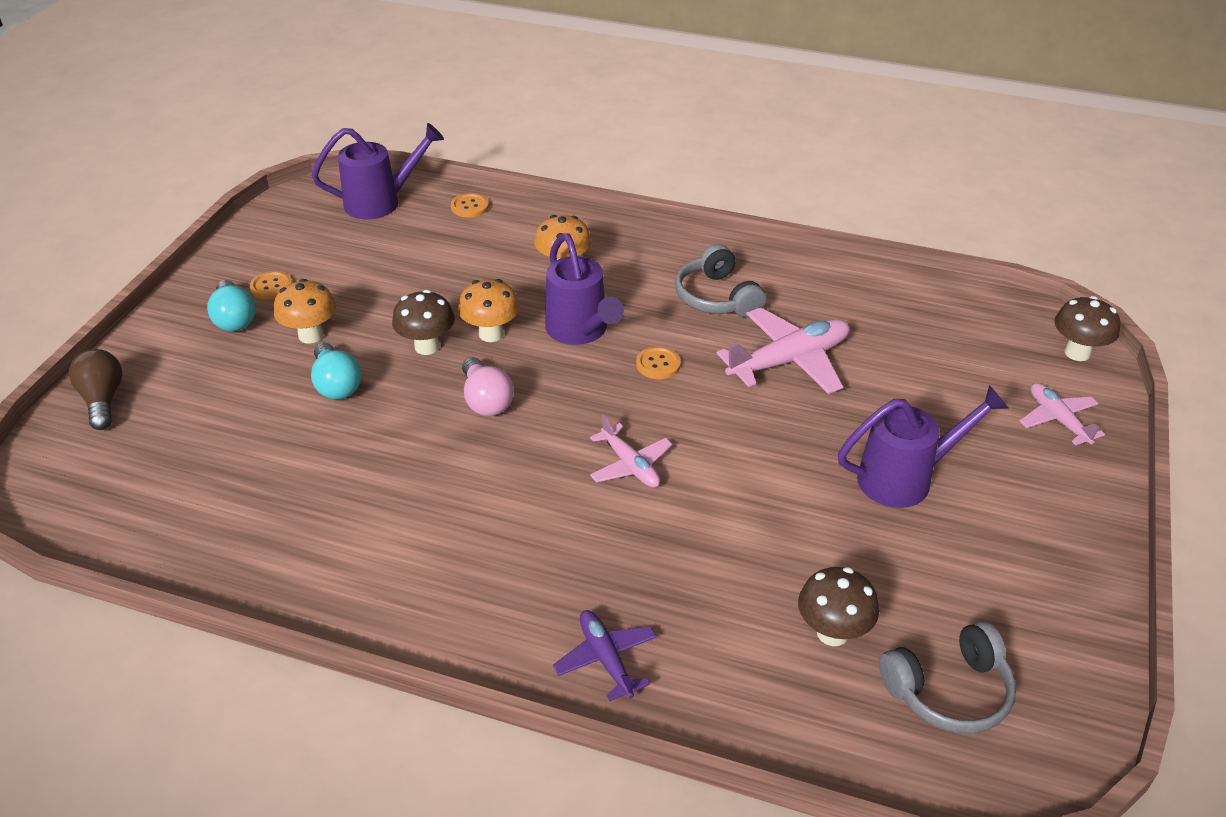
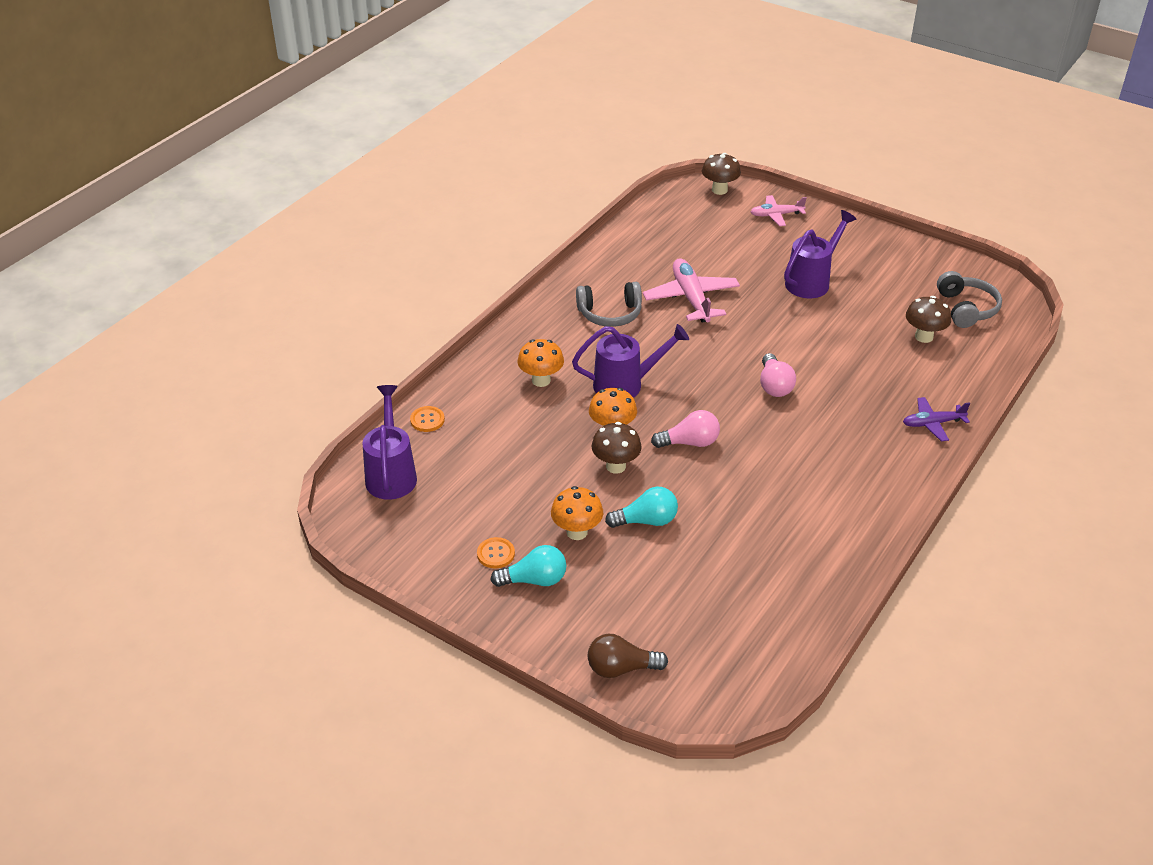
camera: 75 degrees left, 0 degrees up
(630, 465) = (774, 386): pink plane -> pink light bulb
(658, 364) = (675, 355): orange button -> none
(905, 478) = (811, 281): purple watering can -> purple watering can turned 45 degrees clockwise

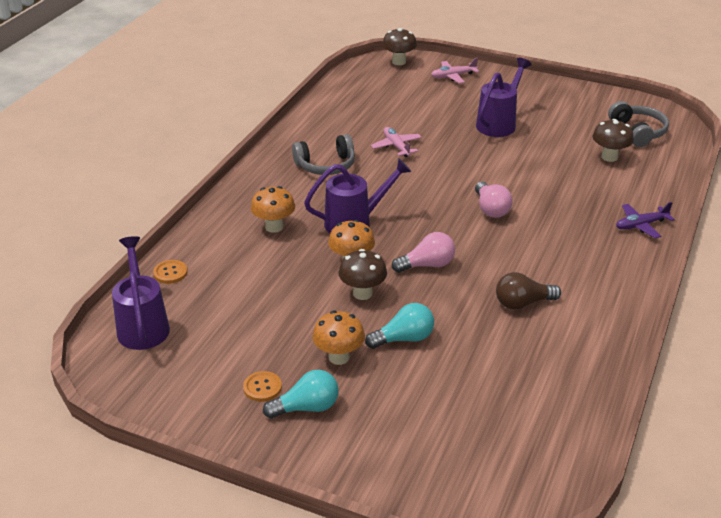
camera: 10 degrees left, 5 degrees down
(621, 668) = (414, 482): brown light bulb -> brown light bulb (522, 303)
(691, 298) = (396, 146): pink plane -> pink plane, size x0.59

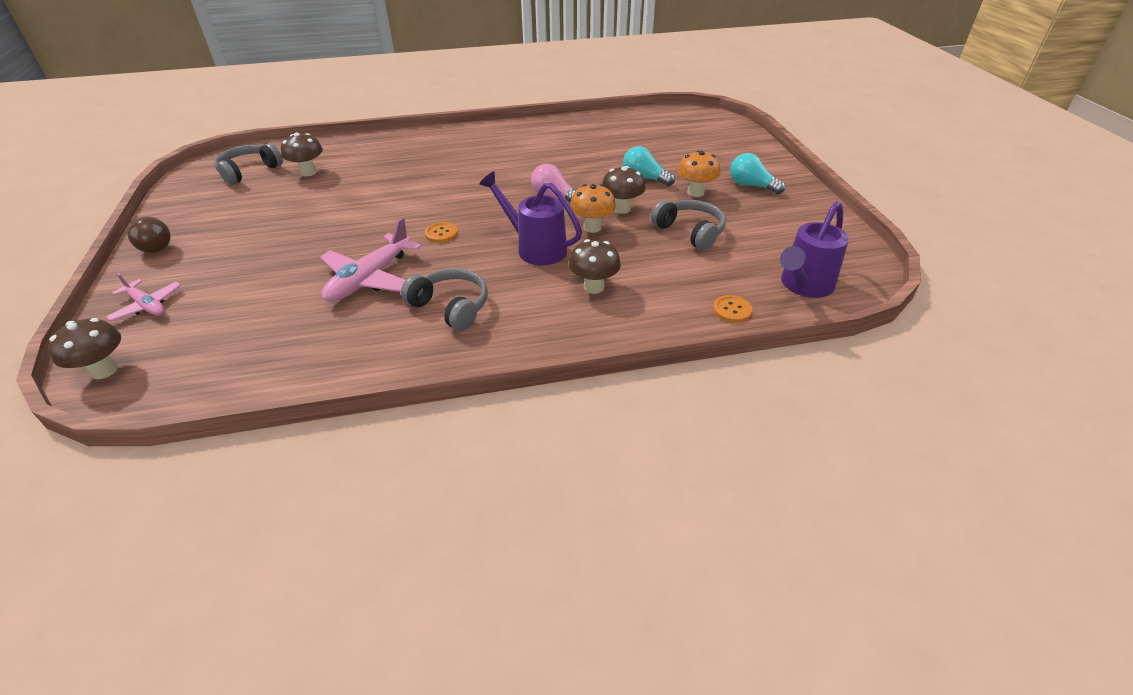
camera: 125 degrees left, 5 degrees up
(262, 387) = (764, 206): orange button -> orange button (441, 233)
(274, 227) = (594, 287): orange mushroom -> brown mushroom
(281, 312) = (690, 232): none -> grey headphones
(396, 146) = (370, 279): pink plane -> pink plane, size x1.68
(491, 209) = (445, 196): pink light bulb -> none
(499, 123) = (272, 238): purple watering can -> none
(522, 303) = (553, 154): brown light bulb -> brown light bulb (153, 246)
(641, 225) = (410, 141): purple plane -> none

